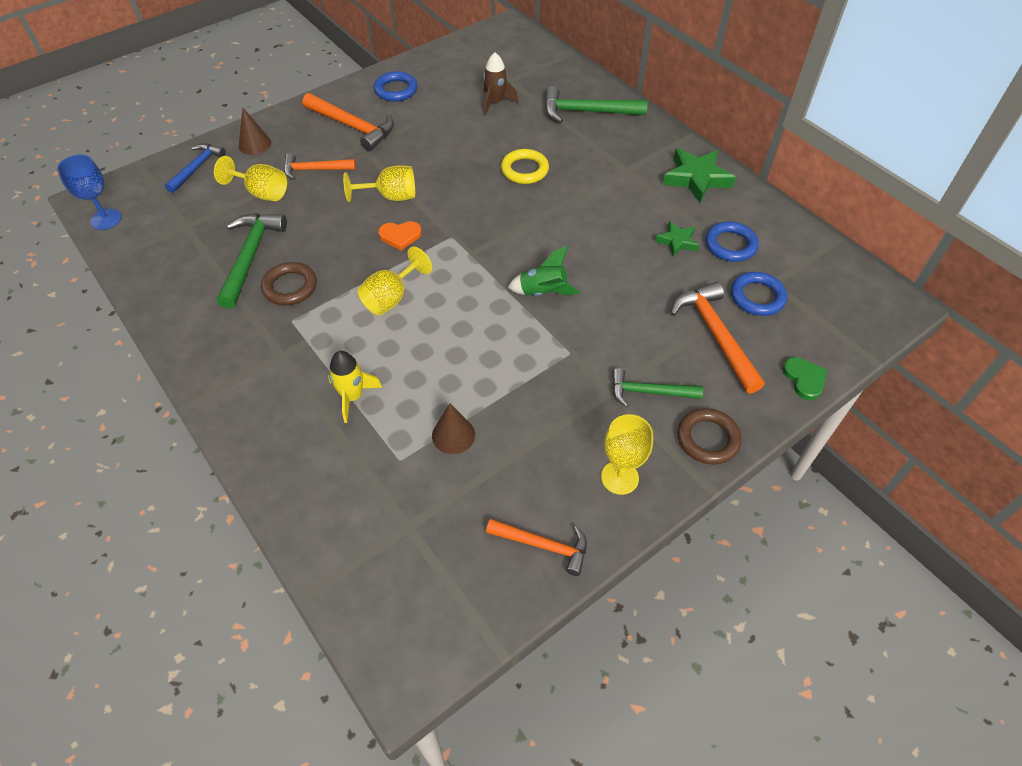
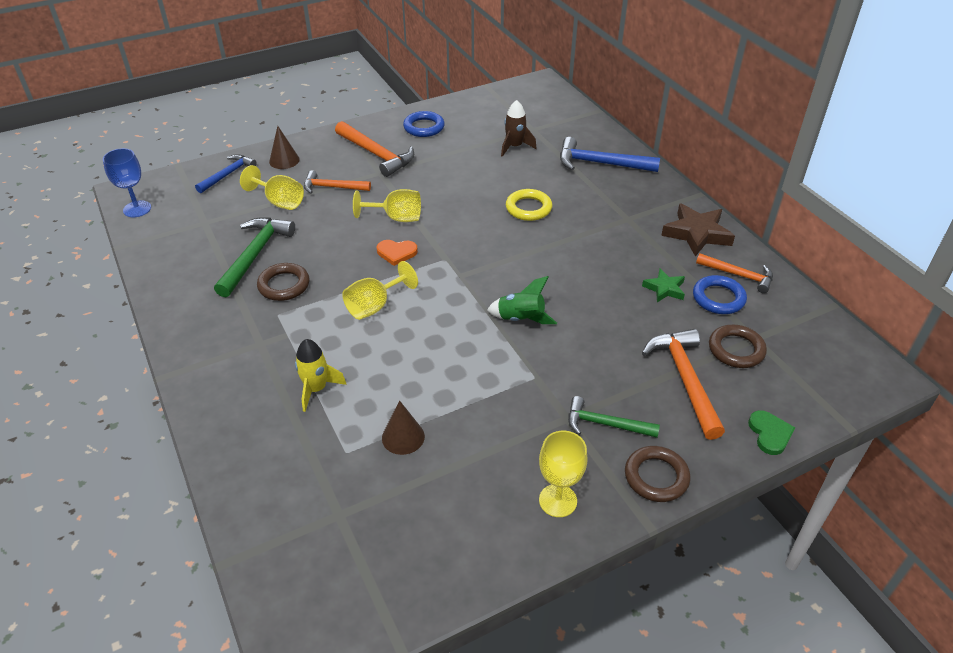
camera: 10 degrees right, 10 degrees down
(543, 546) = (466, 553): orange hammer -> orange hammer (739, 275)
(586, 112) = (600, 163): green hammer -> blue hammer
(696, 178) = (697, 233): green star -> brown star
(757, 297) = (736, 349): blue ring -> brown ring

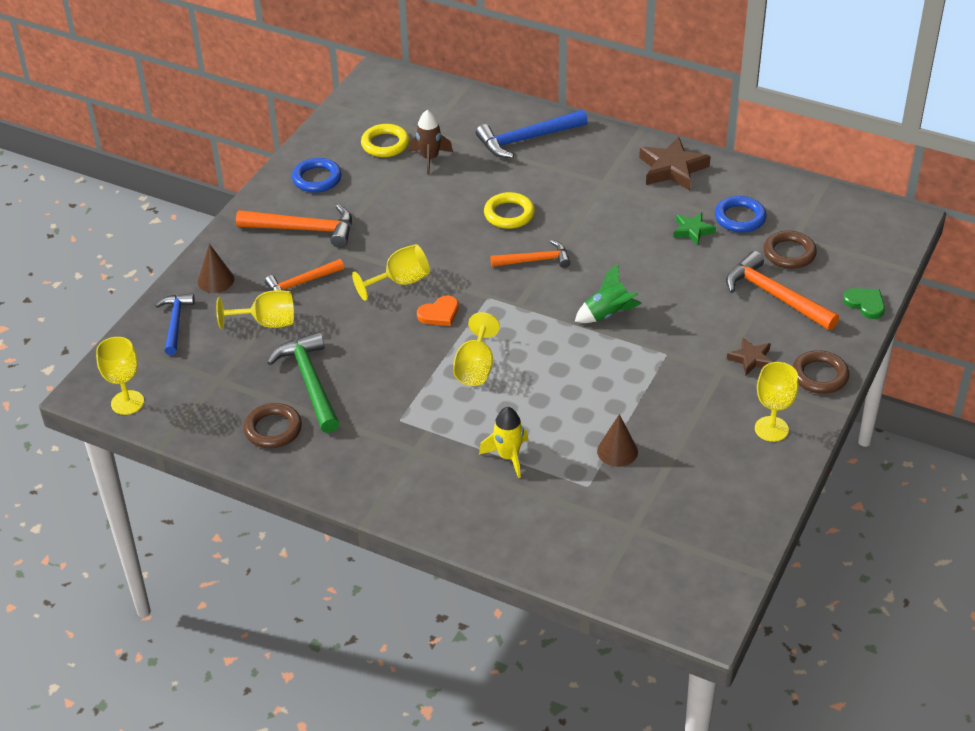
camera: 35 degrees left, 0 degrees up
(137, 209) = (127, 402): blue goblet -> yellow goblet
(284, 285) = (373, 393): brown ring -> brown ring (273, 429)
(495, 125) = (385, 144): none -> yellow ring
(605, 424) = (751, 359): green hammer -> brown star
(739, 275) = (737, 190): orange hammer -> orange hammer (535, 260)

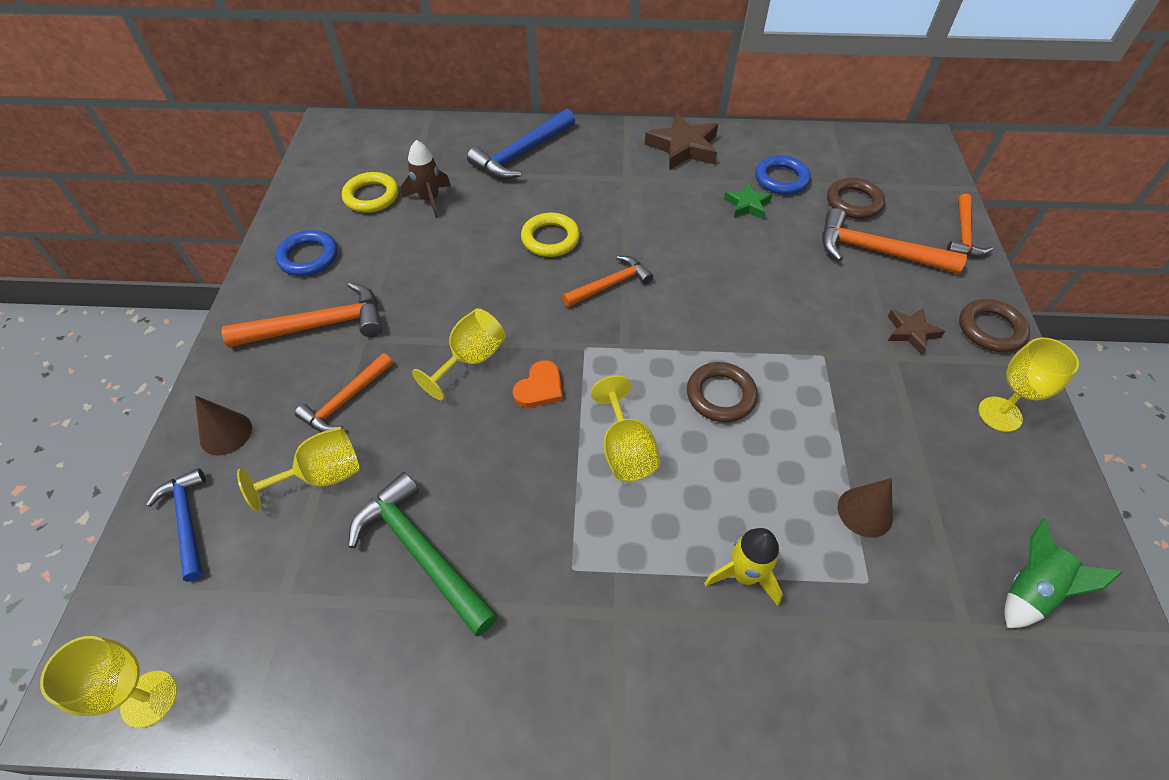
camera: 25 degrees left, 10 degrees up
(273, 429) = (401, 658): brown ring -> brown ring (720, 395)
(607, 314) = (729, 326): green rocket -> green rocket (1030, 590)
(865, 304) = (963, 234): green heart -> orange hammer

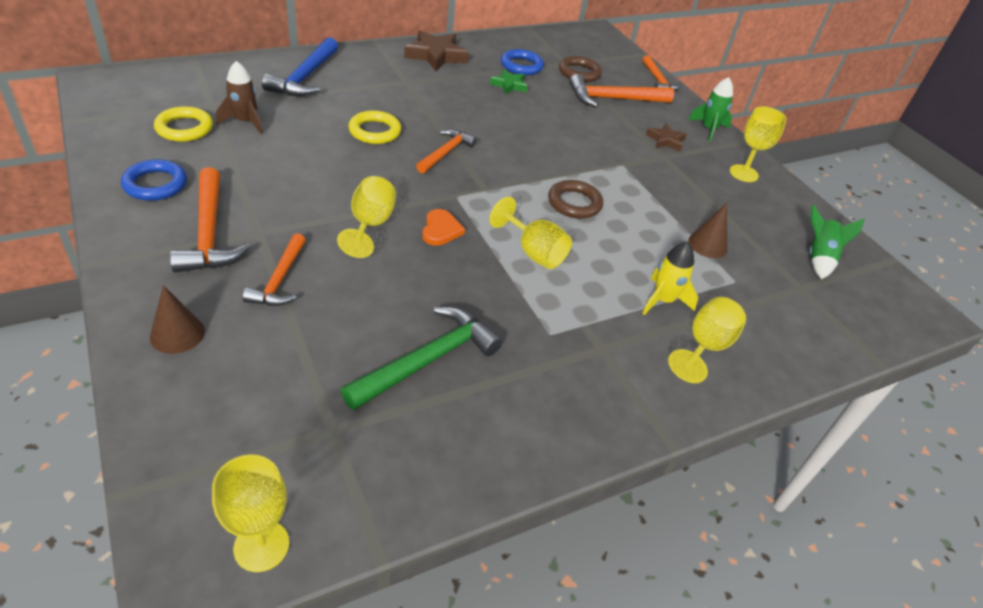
camera: 35 degrees left, 10 degrees down
(187, 521) = (191, 408): blue hammer -> none
(319, 326) = (208, 233): orange hammer -> orange hammer turned 120 degrees clockwise
(322, 475) = (299, 337): yellow goblet -> yellow goblet (705, 347)
(421, 552) = (428, 360): green hammer -> green hammer turned 120 degrees clockwise
(990, 329) = (708, 129): brown ring -> green rocket

